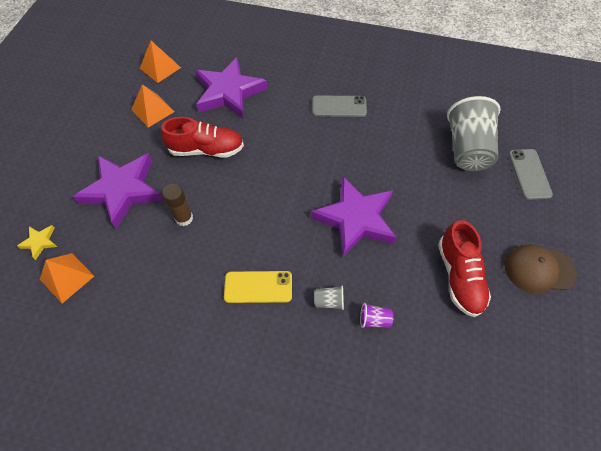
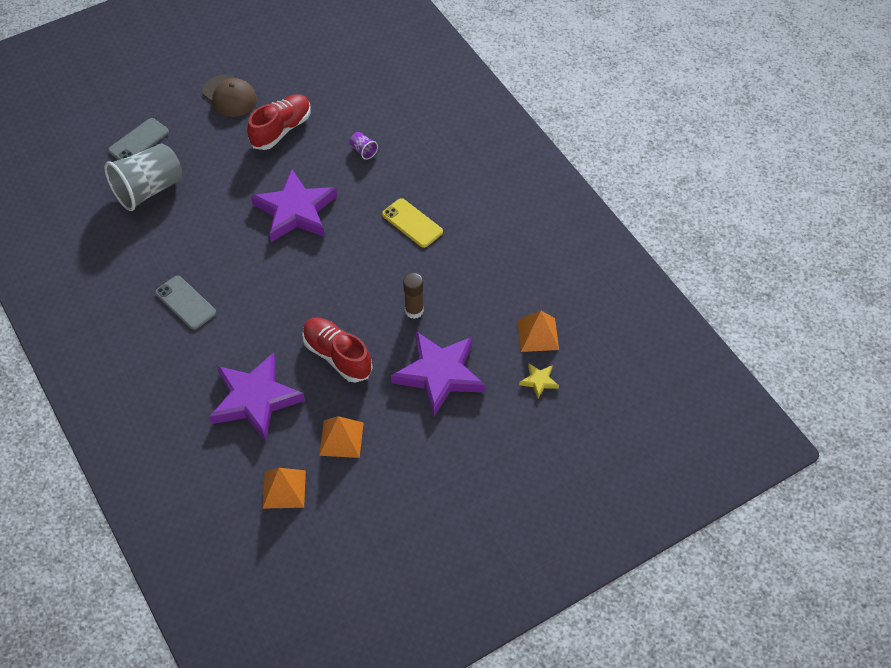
camera: 135 degrees left, 5 degrees down
(329, 301) = (377, 180): grey cup -> none

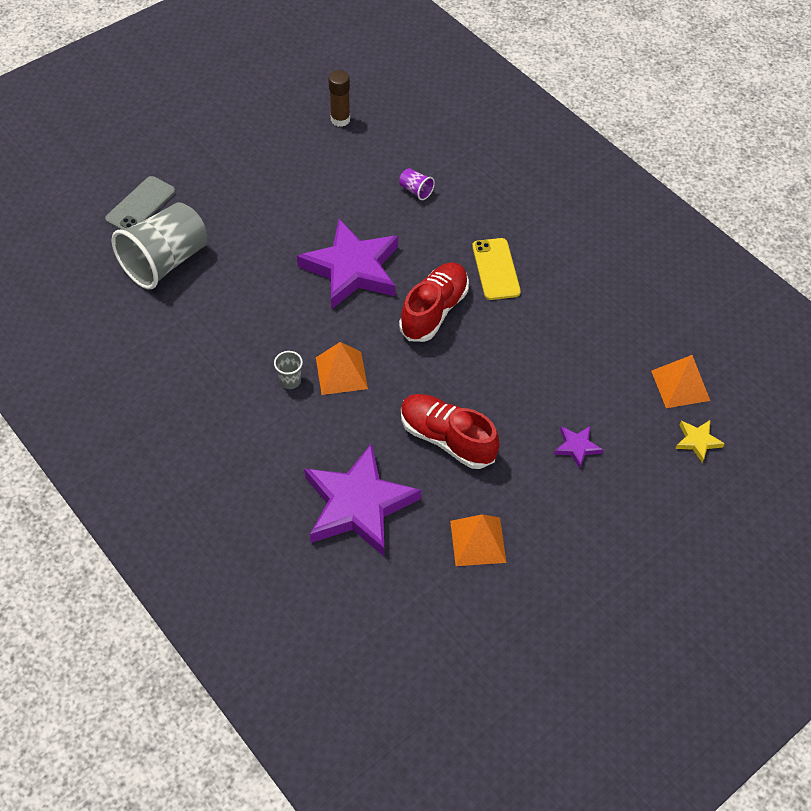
camera: 10 degrees left, 0 degrees up
(185, 303) = (243, 394): grey phone -> none
(225, 296) = (290, 381): none -> grey cup
(230, 96) = (240, 142): brown cap -> none
(281, 130) = (311, 176): red shoe -> red shoe (434, 311)
(284, 489) = (422, 615): orange pyramid -> orange pyramid (341, 373)
(412, 223) = (496, 269): yellow phone -> yellow phone turned 45 degrees clockwise
(414, 311) = (525, 373): brown glue stick -> brown glue stick (340, 119)
(439, 374) = (577, 447): purple star -> purple star, size x0.42

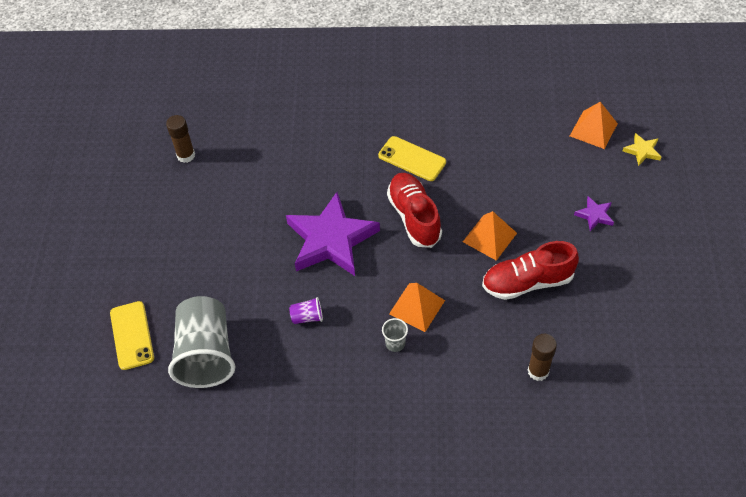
camera: 45 degrees left, 0 degrees up
(140, 205) = (132, 335): grey phone -> yellow phone
(358, 505) = (538, 371): purple star -> brown glue stick
(416, 191) = (299, 156): purple cup -> purple cup (307, 317)
(478, 541) = (623, 320): orange pyramid -> orange pyramid (489, 237)

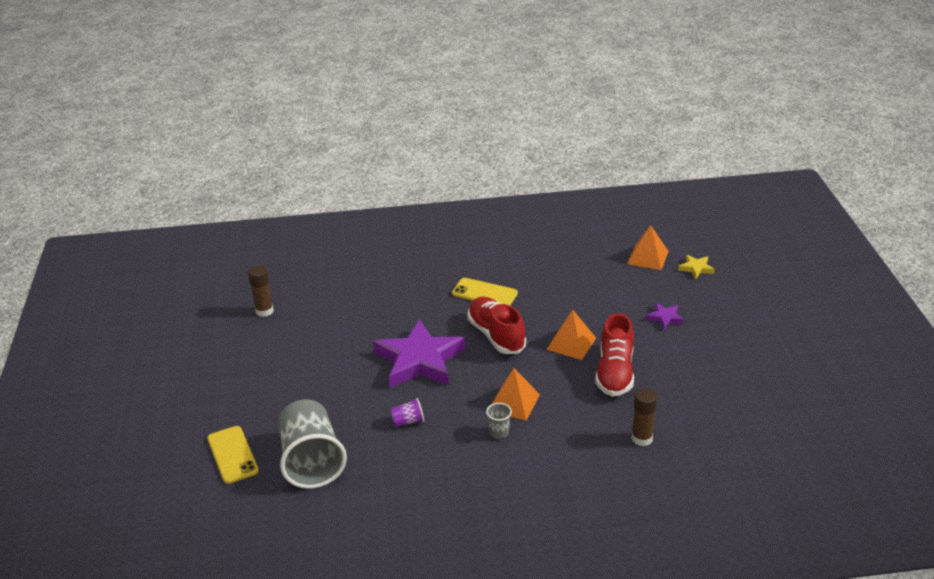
camera: 10 degrees left, 20 degrees down
(527, 282) = (615, 373): red shoe -> red shoe turned 60 degrees counterclockwise

